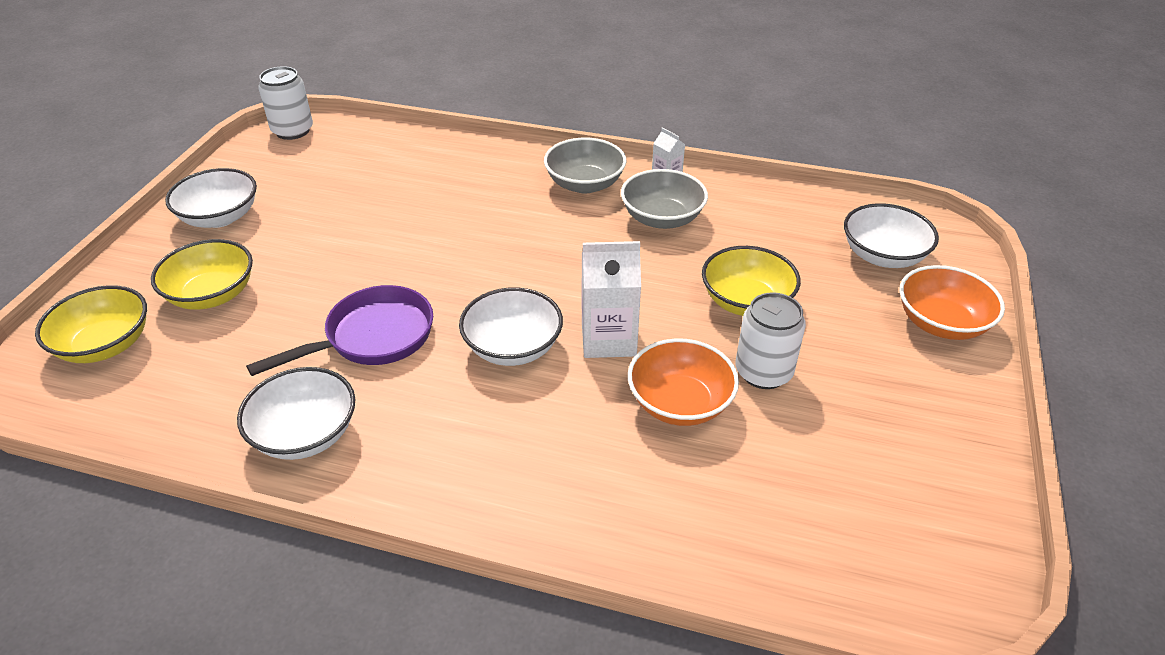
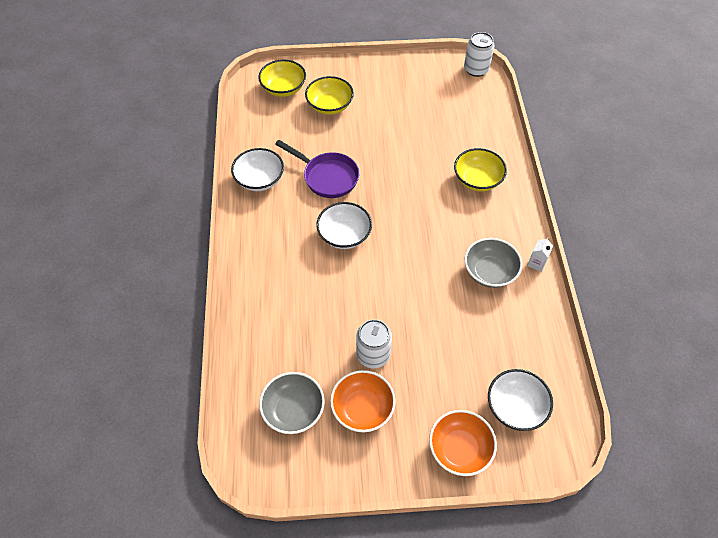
camera: 70 degrees right, 15 degrees up
(220, 217) = (386, 79): white bowl -> none
(585, 184) = (503, 222): grey bowl -> grey bowl (293, 410)
(608, 339) = (368, 275): white carton -> none
(680, 403) = (334, 319): orange bowl -> orange bowl (362, 408)
(746, 302) = (430, 334): yellow bowl -> yellow bowl (477, 180)

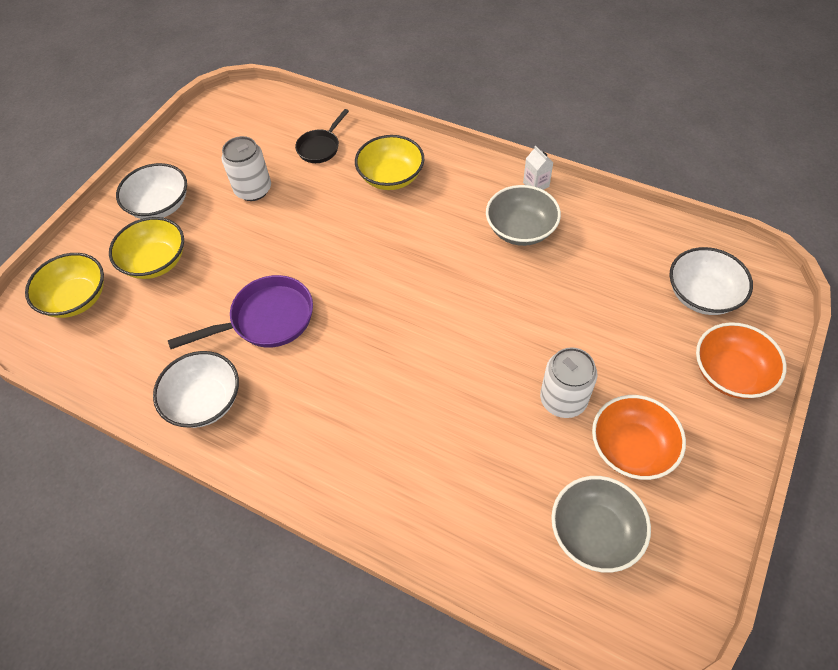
camera: 55 degrees left, 0 degrees up
(344, 235) = (370, 345): white bowl -> white bowl (160, 206)
(472, 131) = (320, 147): none -> black pan
(476, 69) = (238, 99): white can -> white can (253, 190)

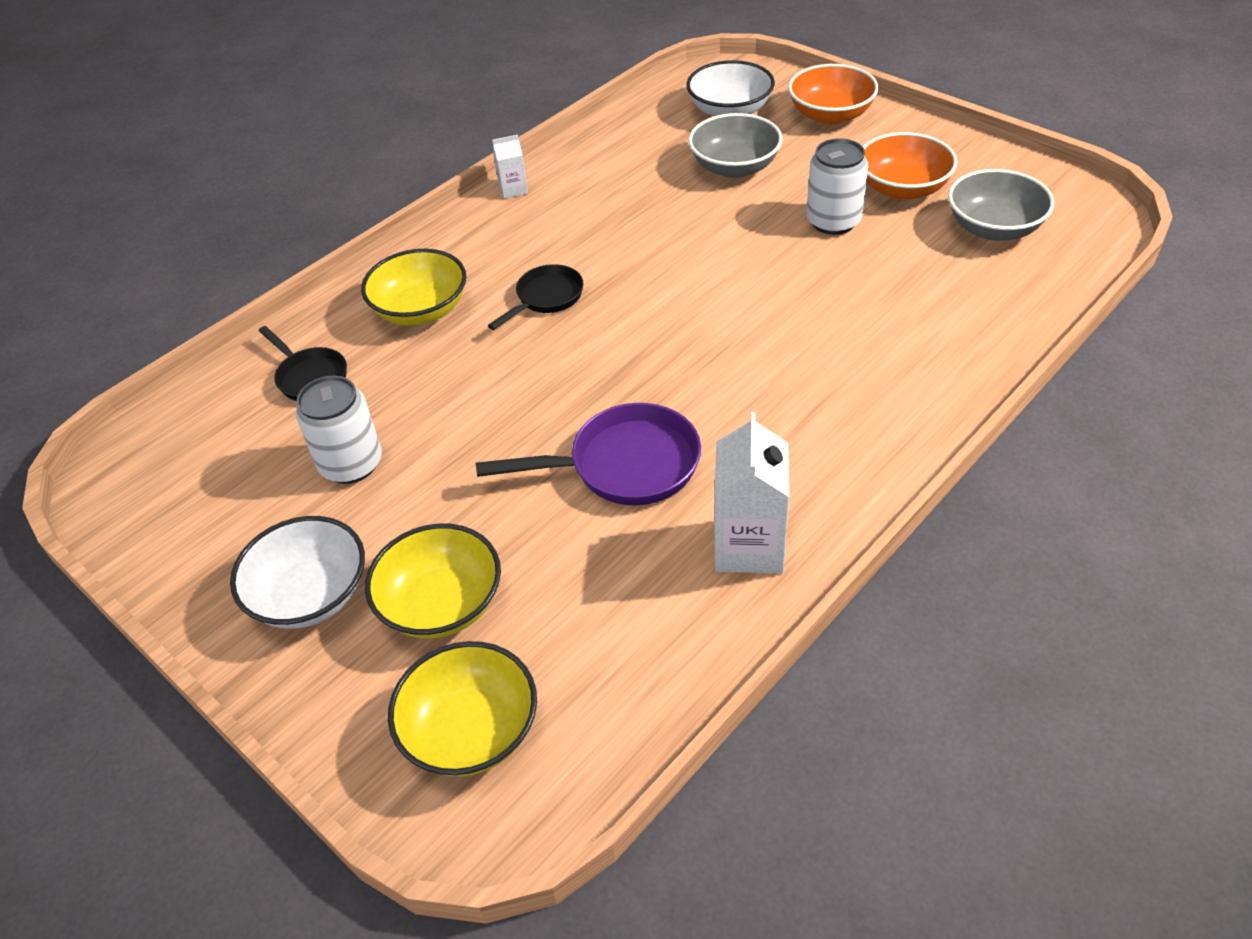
camera: 75 degrees left, 10 degrees down
(205, 401) = (749, 546): white bowl -> white carton
(266, 319) = (624, 465): purple pan -> purple pan turned 90 degrees clockwise
(418, 237) = (546, 298): none -> black pan
(521, 229) = (579, 212): grey bowl -> grey bowl (734, 167)

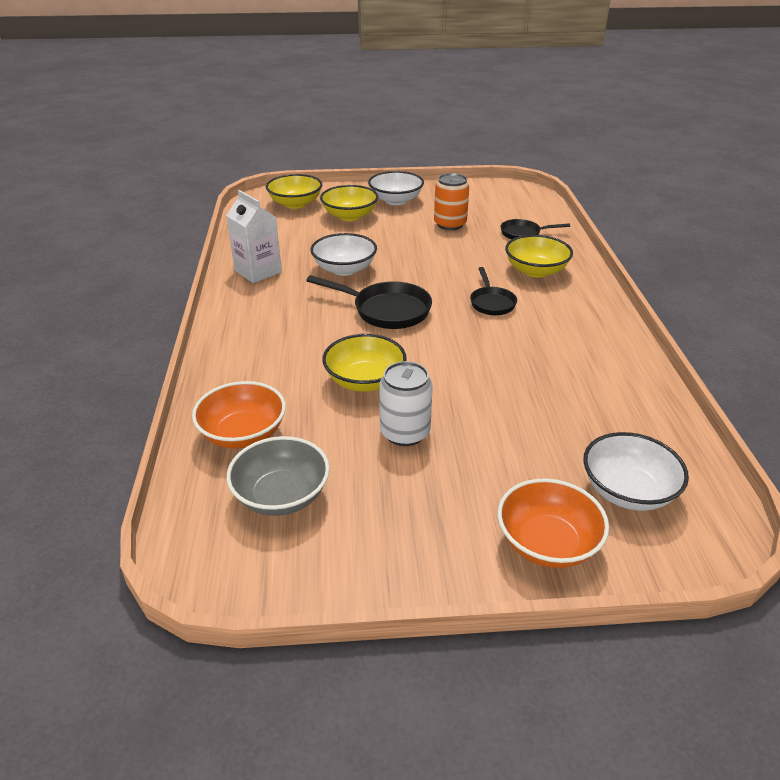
camera: 130 degrees right, 10 degrees down
(351, 464) = (450, 224): white can -> orange can
(513, 189) = (627, 341): white carton -> none
(624, 465) = (344, 269): purple pan -> white bowl
(671, 358) = (386, 310): none -> black pan
(734, 167) = (534, 437): grey bowl -> none
(808, 285) = (365, 381): none -> yellow bowl
(902, 188) = (389, 493): orange bowl -> orange bowl (243, 434)

